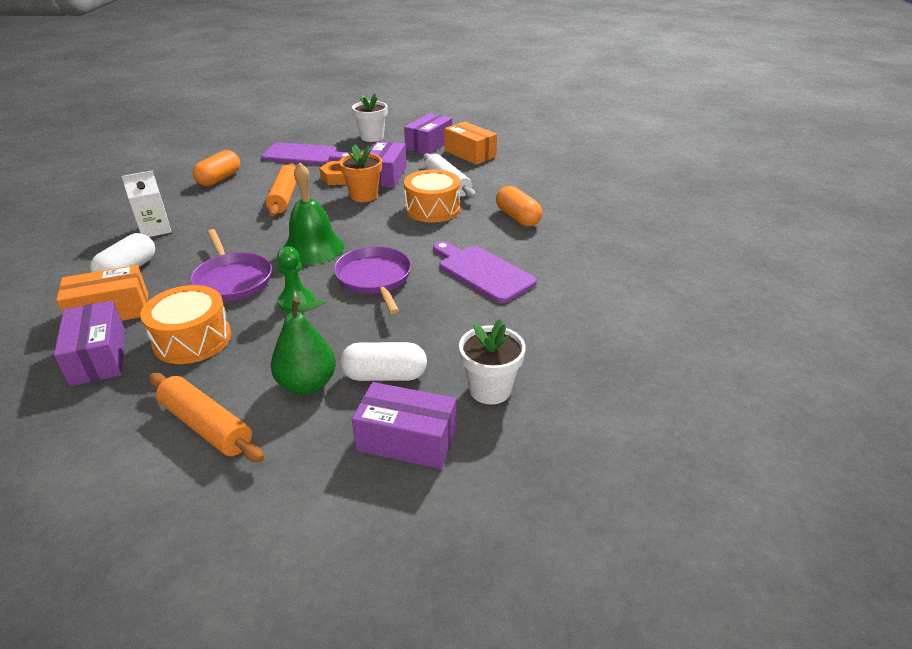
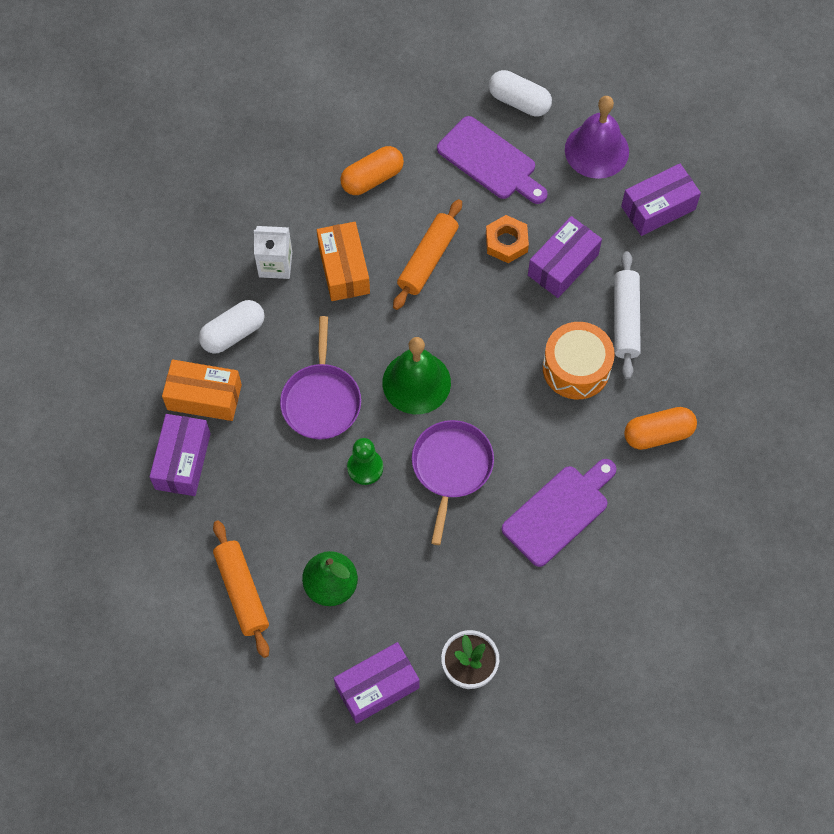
camera: 30 degrees right, 30 degrees up
(192, 339) = (261, 476): orange drum -> none
(364, 196) = (515, 300): orange flower pot -> none
(372, 137) = (596, 150): white flower pot -> purple bell
(385, 375) = (395, 608): white capsule -> white capsule (519, 101)
(407, 440) = (377, 687): purple box -> purple box turned 75 degrees counterclockwise
(470, 154) = (696, 258): orange box -> orange box (344, 269)
(482, 272) = (559, 512): purple cutting board -> purple cutting board turned 60 degrees clockwise
(517, 217) = (658, 434): orange capsule -> orange capsule turned 75 degrees clockwise

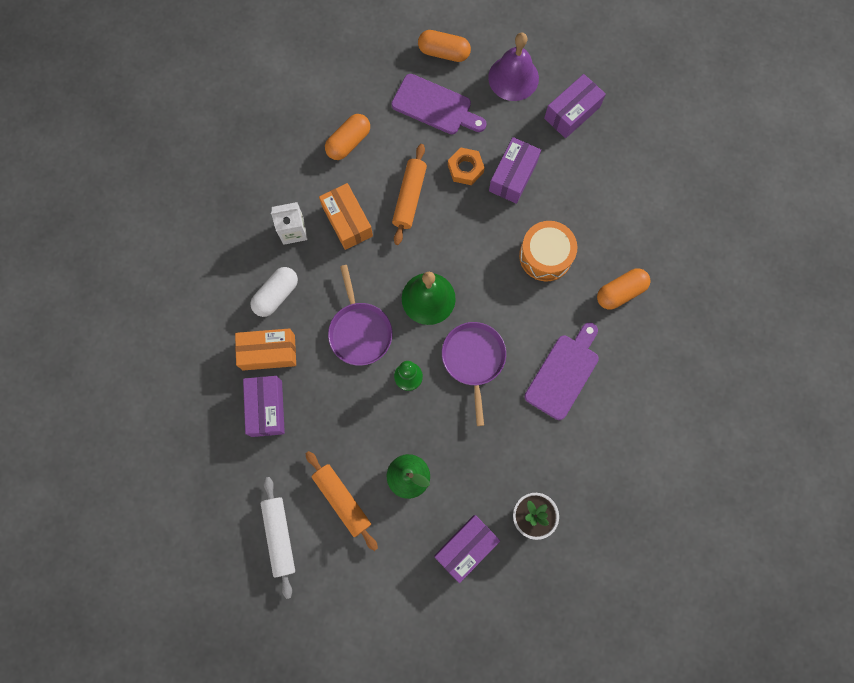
camera: 15 degrees left, 10 degrees up
(519, 101) = (444, 52): white capsule -> orange capsule
(625, 319) = (571, 208): white rolling pin -> white rolling pin (279, 536)

